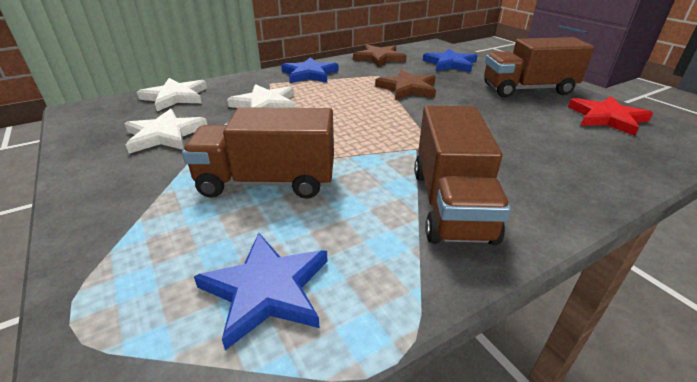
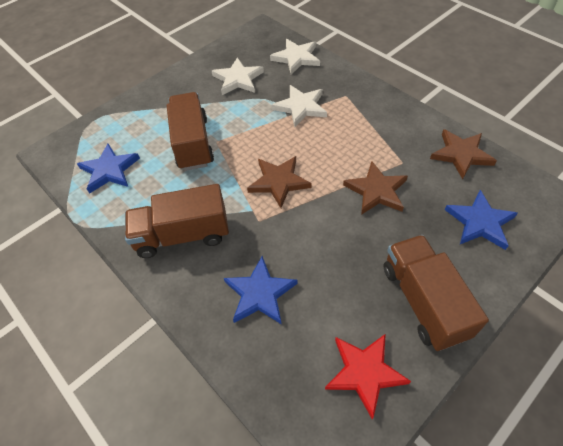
camera: 80 degrees right, 20 degrees up
(309, 74) = (381, 113): blue star -> blue star (260, 293)
(377, 129) = (278, 182): none -> brown star

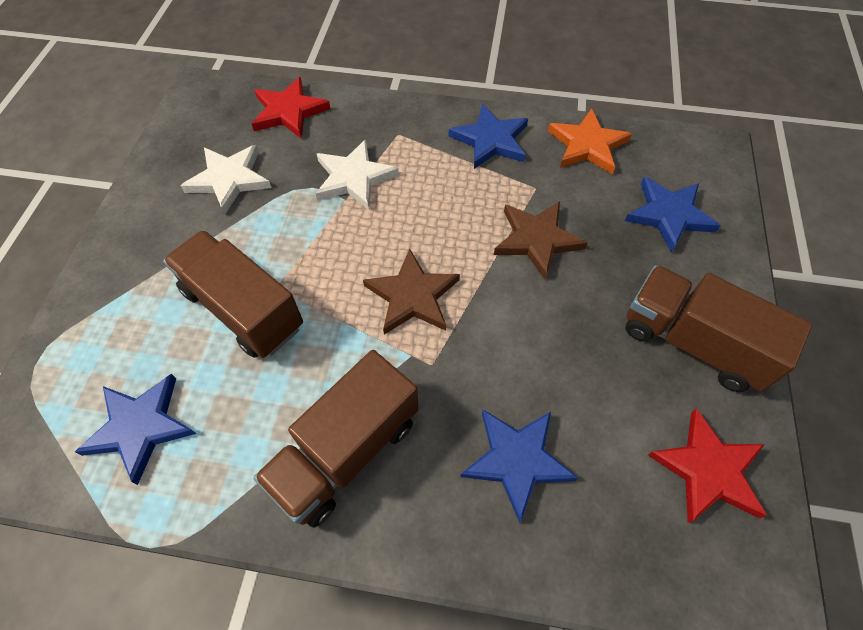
camera: 40 degrees left, 5 degrees up
(296, 58) = (289, 111): white star -> red star
(399, 123) = (491, 140): none -> blue star
(461, 154) = (587, 145): brown star -> orange star

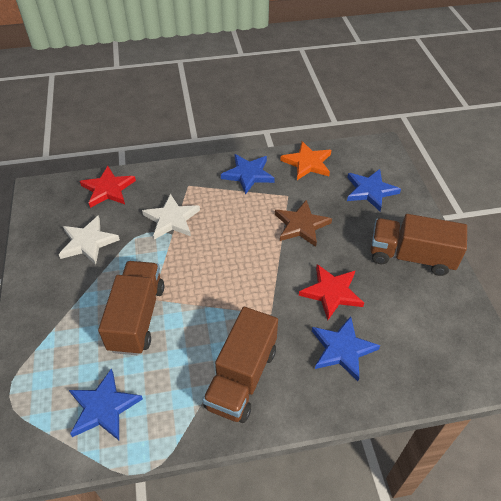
camera: 20 degrees left, 10 degrees down
(243, 309) = (137, 318): brown truck -> brown truck turned 75 degrees clockwise
(412, 296) = (241, 278): brown star -> none
(708, 470) = (445, 320): red star -> red star (331, 292)

